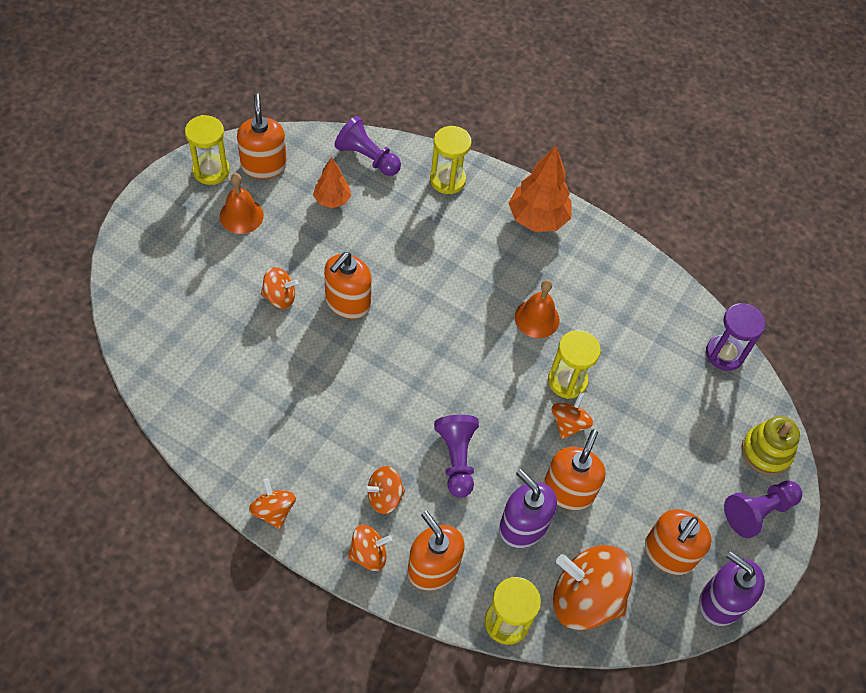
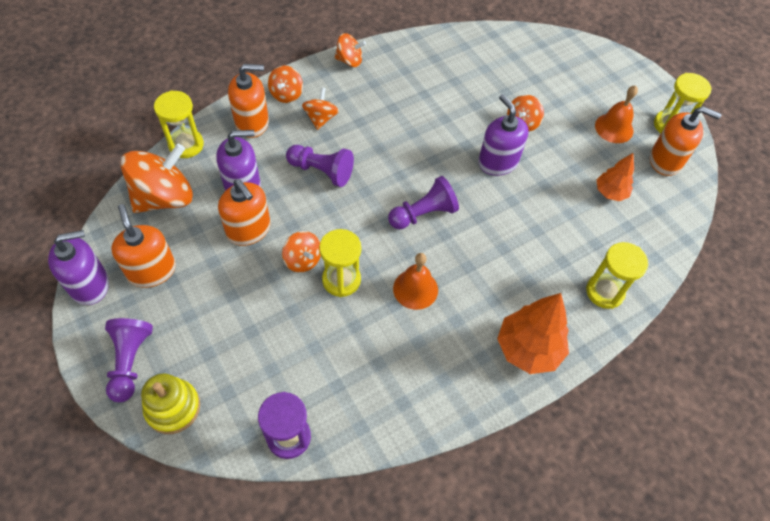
camera: 120 degrees right, 0 degrees up
(347, 302) = (498, 162): orange soap dispenser -> purple soap dispenser
(367, 157) = (653, 238): purple pawn -> purple pawn (423, 214)

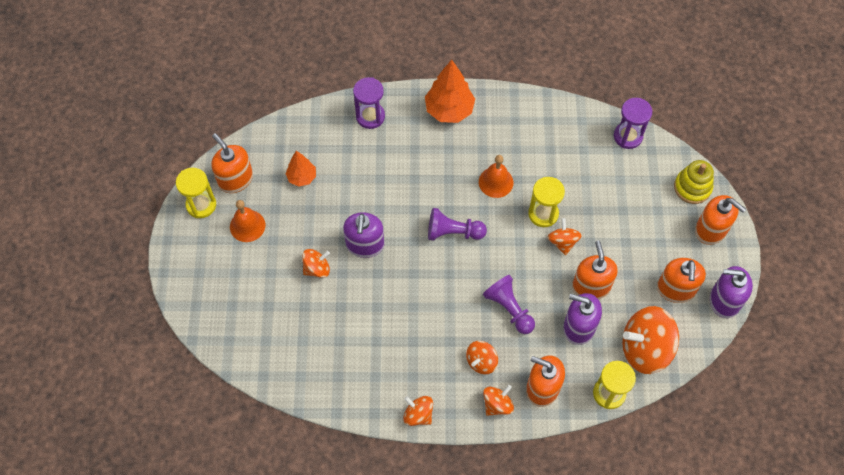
camera: 145 degrees left, 5 degrees up
(130, 362) = (711, 230): purple pawn -> orange soap dispenser
(604, 292) = (370, 116): yellow hourglass -> purple hourglass

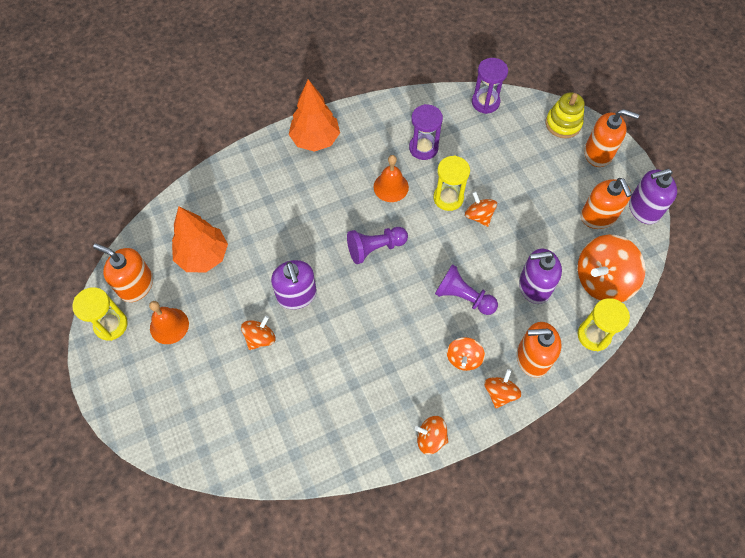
camera: 25 degrees left, 0 degrees up
(302, 177) = (203, 256): orange tree -> orange tree, size x1.69
(370, 116) = (243, 174): purple hourglass -> purple hourglass (423, 148)
(591, 286) = (525, 245): orange soap dispenser -> none

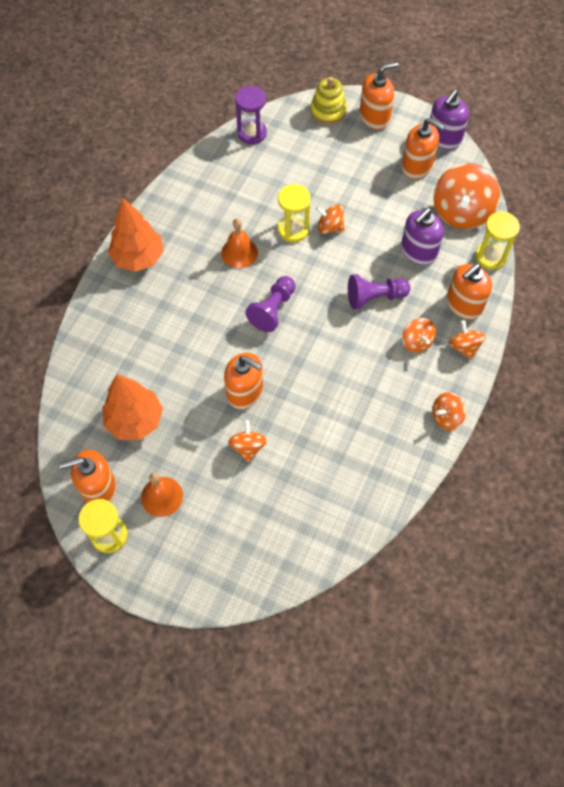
camera: 40 degrees left, 0 degrees up
(297, 295) = (245, 392): purple soap dispenser -> orange soap dispenser
(423, 148) = (236, 203): purple hourglass -> none

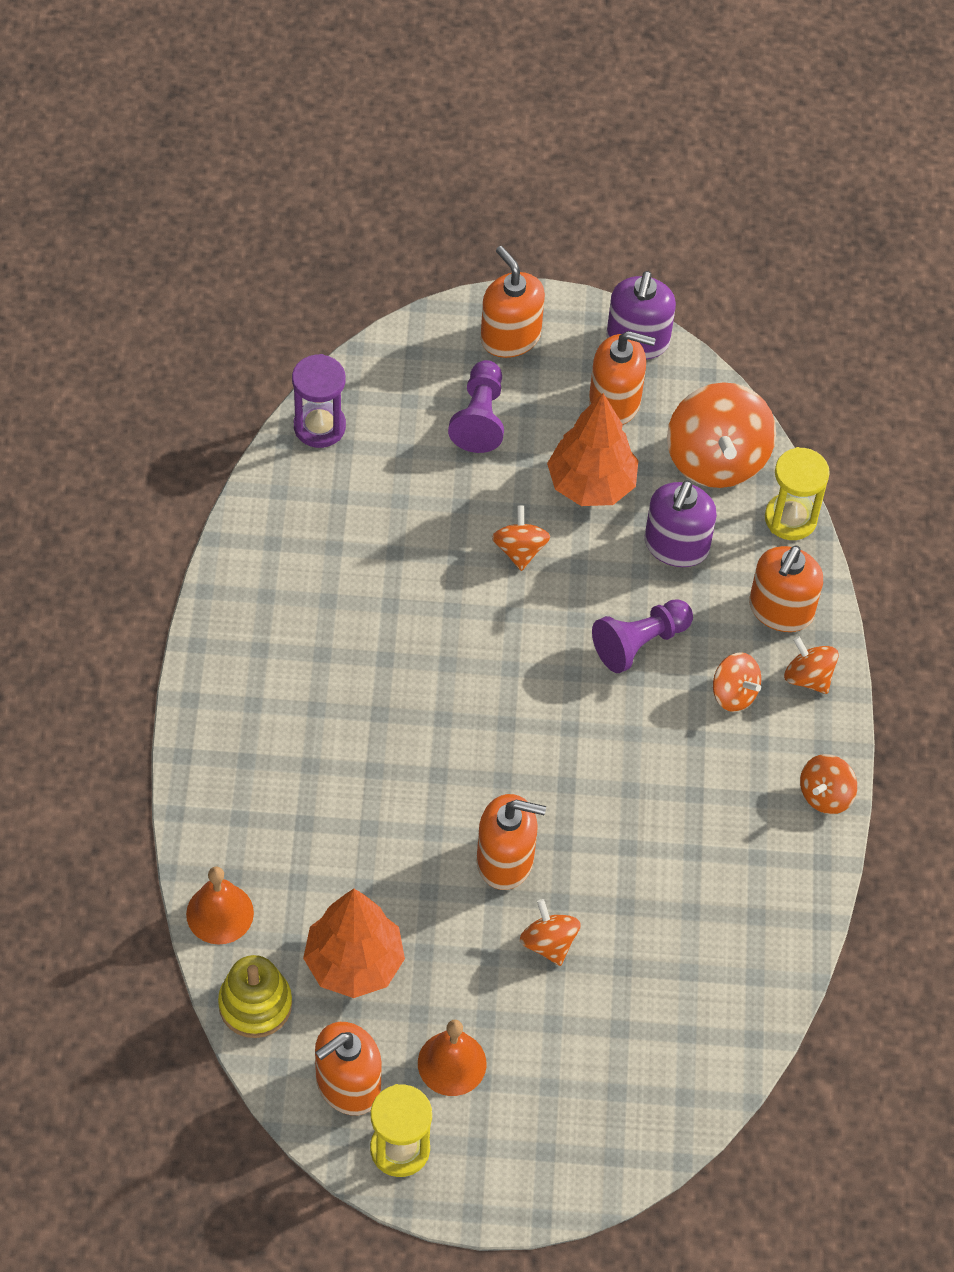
camera: 25 degrees left, 5 degrees down
(138, 258) = (231, 700): orange tree -> orange tree (591, 484)
(239, 252) = (393, 639): orange bell -> orange bell (220, 913)
(273, 309) = (489, 715): purple pawn -> purple pawn (479, 417)
(293, 230) = (463, 572): yellow hourglass -> none
(328, 111) = (429, 349): yellow stacking toy -> yellow stacking toy (255, 1004)
(330, 227) = (519, 550): orange spinning top -> orange spinning top turned 90 degrees clockwise
(374, 117) = (510, 337): orange soap dispenser -> orange soap dispenser turned 75 degrees counterclockwise

